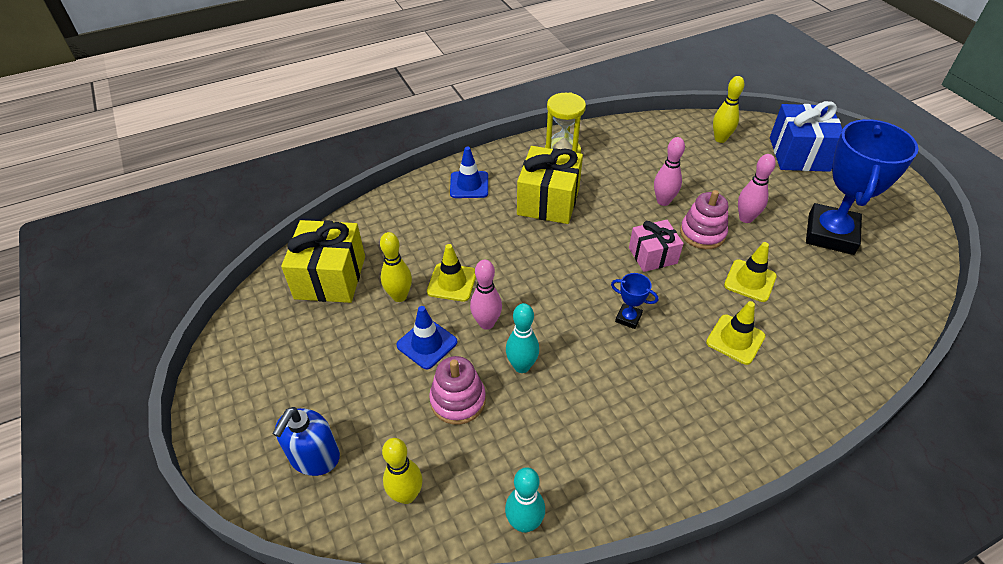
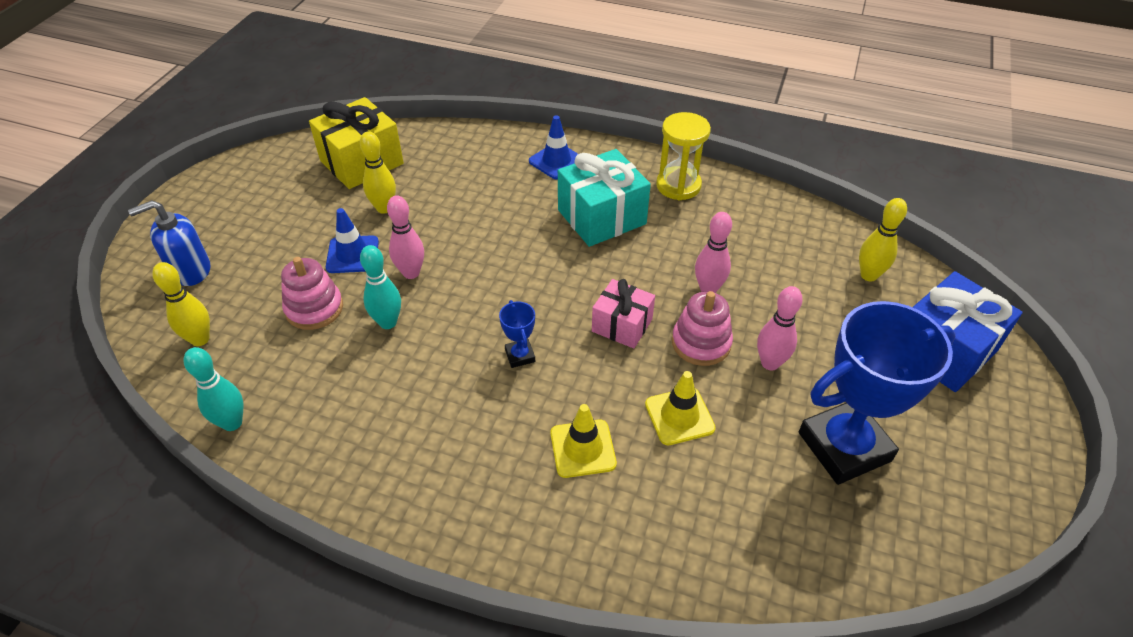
camera: 45 degrees right, 0 degrees up
(452, 282) = (432, 225): yellow traffic cone -> none
(548, 201) = (601, 217): yellow gift -> turquoise gift

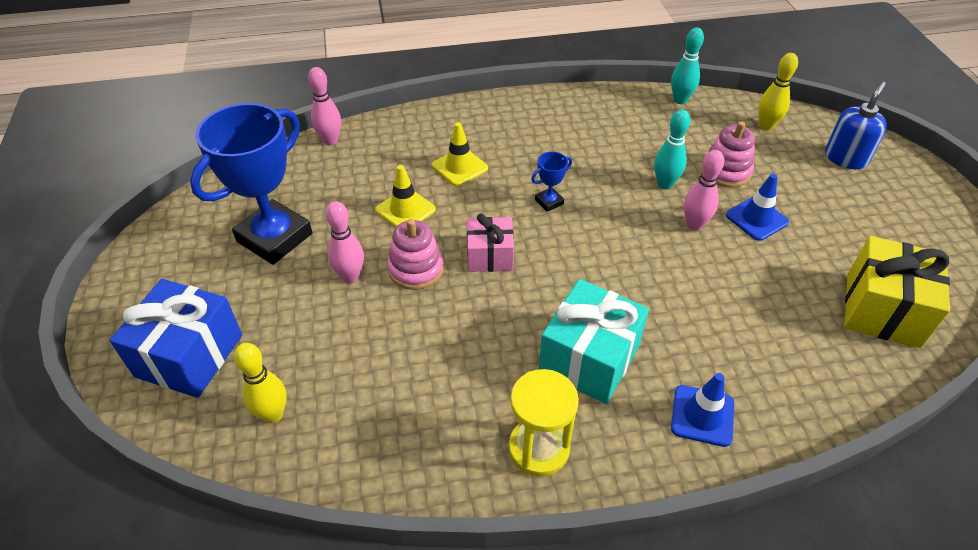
camera: 150 degrees right, 0 degrees up
(384, 208) = (791, 270): yellow bowling pin -> none
(520, 356) = (549, 202): blue trophy -> blue trophy turned 75 degrees counterclockwise
(708, 289) = (434, 322): pink bowling pin -> pink bowling pin (330, 141)

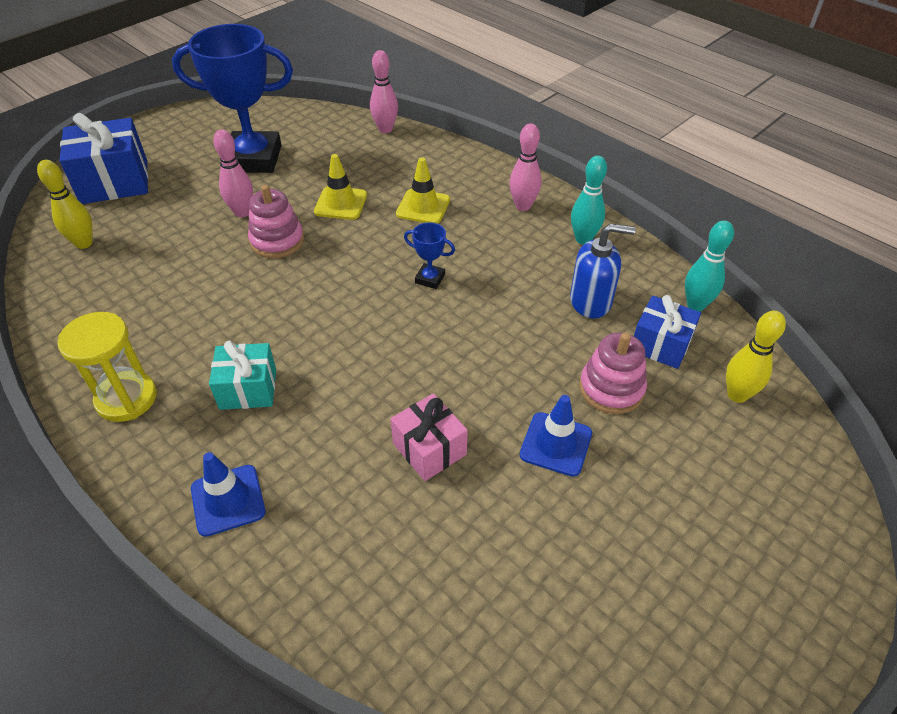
camera: 55 degrees right, 0 degrees up
(490, 256) = (327, 274): pink gift -> pink gift (429, 449)
(589, 358) = (248, 389): turquoise gift -> turquoise gift, size x0.62
(664, 184) = (537, 347): turquoise bowling pin -> turquoise bowling pin (583, 239)
(694, 225) = (495, 394): pink bowling pin -> pink bowling pin (523, 206)
(703, 132) = (660, 345): none -> blue gift
(845, 158) = (764, 495): blue soap dispenser -> blue soap dispenser (591, 301)
(882, 310) = (503, 622): yellow gift -> none

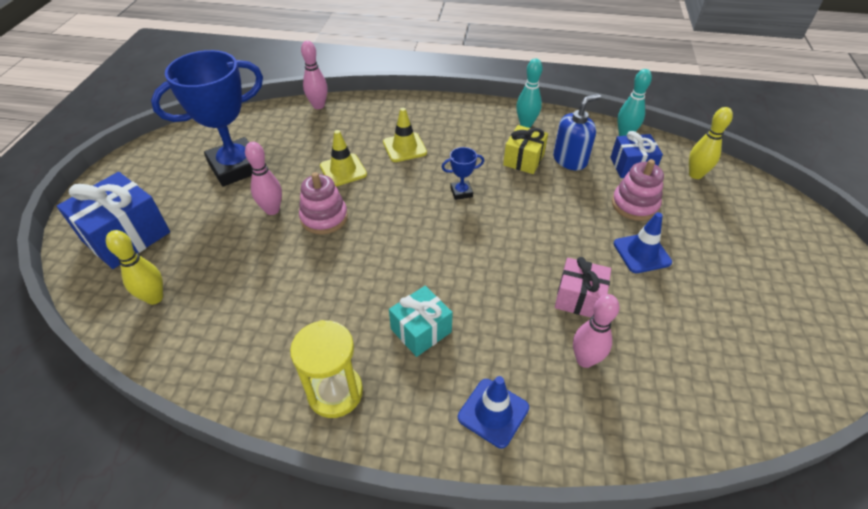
camera: 35 degrees left, 0 degrees up
(523, 206) = (468, 119): pink bowling pin -> pink bowling pin (585, 360)
(536, 276) = (523, 160): none -> yellow gift

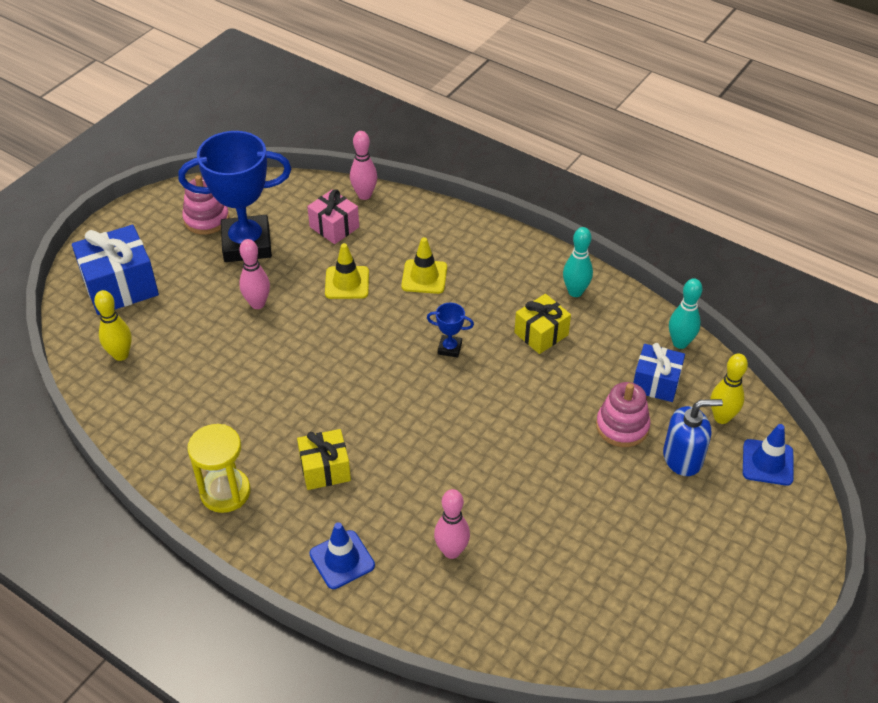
camera: 25 degrees right, 0 degrees up
(324, 218) = (301, 329): pink stacking toy -> pink stacking toy (206, 219)
(421, 330) = (325, 469): turquoise gift -> yellow gift
(570, 160) = (592, 351): blue soap dispenser -> blue soap dispenser (683, 458)
(579, 298) = (488, 496): pink gift -> pink gift (334, 227)
(642, 253) = (586, 478): blue traffic cone -> blue traffic cone (767, 462)

